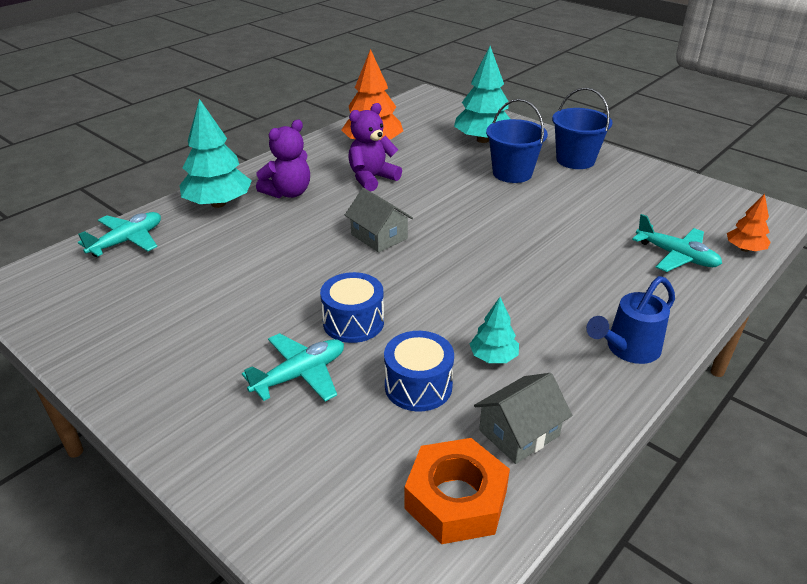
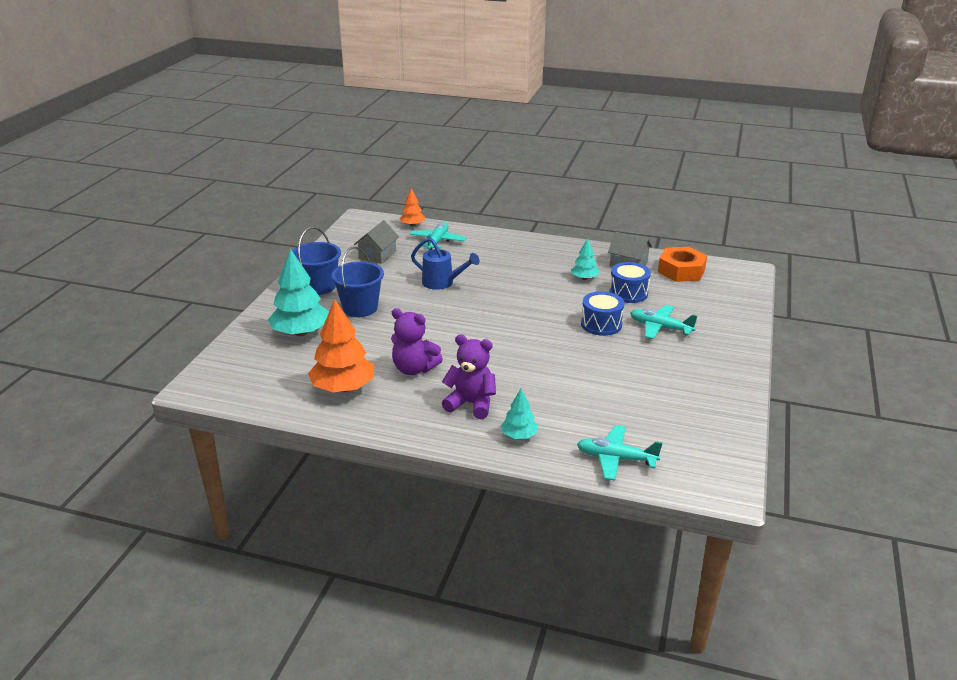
camera: 115 degrees left, 5 degrees down
(218, 203) = (519, 435): turquoise tree -> turquoise tree, size x0.53
(379, 236) = (501, 341): grey house -> grey house (377, 255)
(628, 349) = (540, 247): blue watering can -> blue watering can (442, 283)

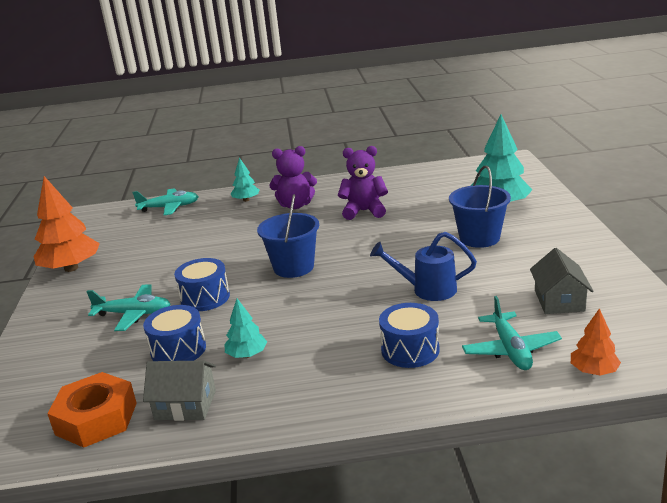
camera: 160 degrees right, 5 degrees down
(319, 286) = (557, 244): blue bucket -> blue bucket (293, 267)
(343, 388) = (405, 187): orange tree -> orange tree (71, 268)
(488, 255) = (410, 350): none -> blue drum

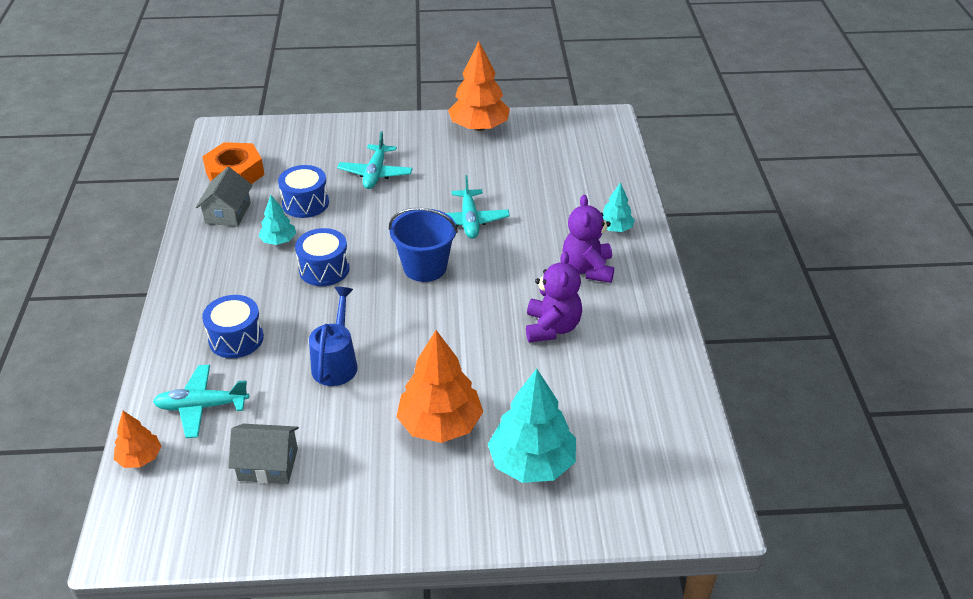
camera: 90 degrees right, 15 degrees up
(169, 207) = (608, 172): turquoise plane -> turquoise plane (469, 221)
(205, 298) = (386, 212): blue drum -> blue drum (324, 269)
(479, 238) = (440, 424): blue bucket -> orange tree

